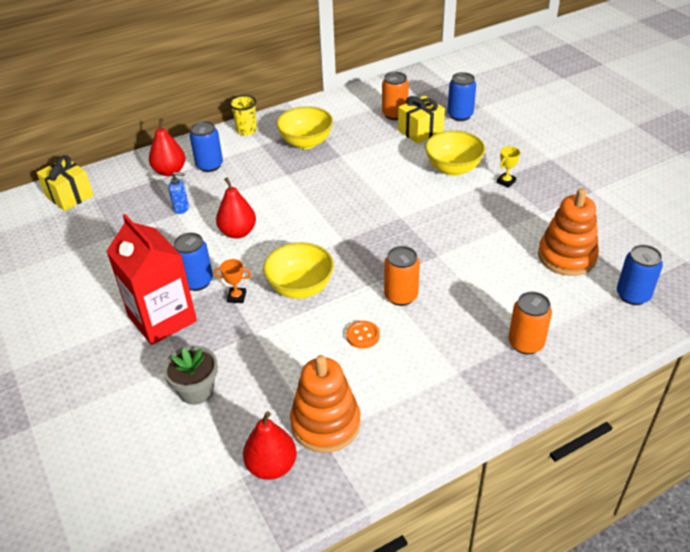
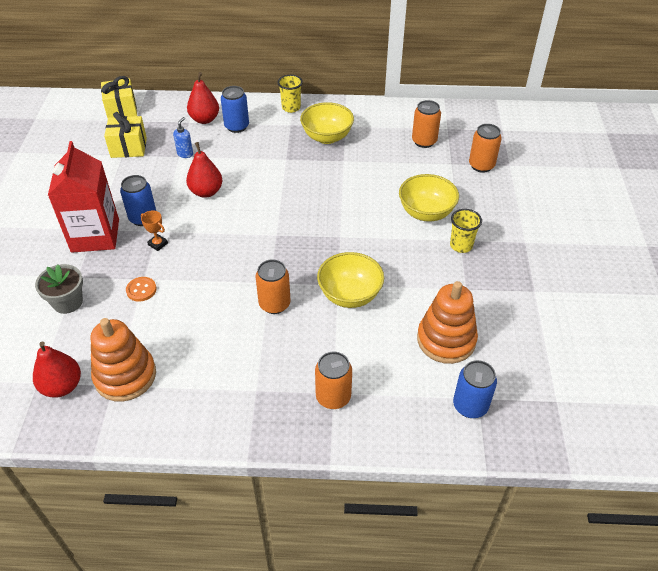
camera: 30 degrees right, 5 degrees up
(181, 208) = (185, 154): blue soap dispenser -> blue soap dispenser turned 105 degrees counterclockwise
(300, 288) = (208, 259): yellow bowl -> yellow bowl (350, 295)
(362, 335) = (215, 321): orange button -> orange button (141, 290)
(420, 131) = (431, 166): yellow gift -> yellow gift (129, 147)
(460, 115) = (481, 165): blue can -> orange can
(506, 182) = (461, 246): yellow trophy -> yellow cup

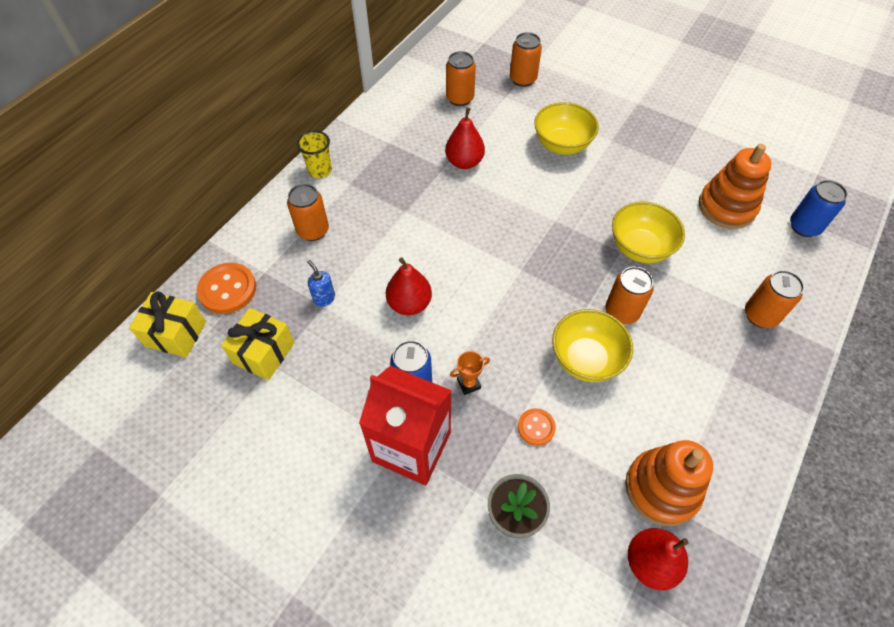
camera: 60 degrees left, 10 degrees up
(166, 114) = (227, 289): none -> orange button
(204, 119) = (273, 255): red pear -> red pear (464, 162)
(237, 126) = (313, 230): blue can -> orange can
(327, 137) = (396, 164): yellow bowl -> yellow bowl (585, 359)
(461, 246) = (619, 143): yellow cup -> none

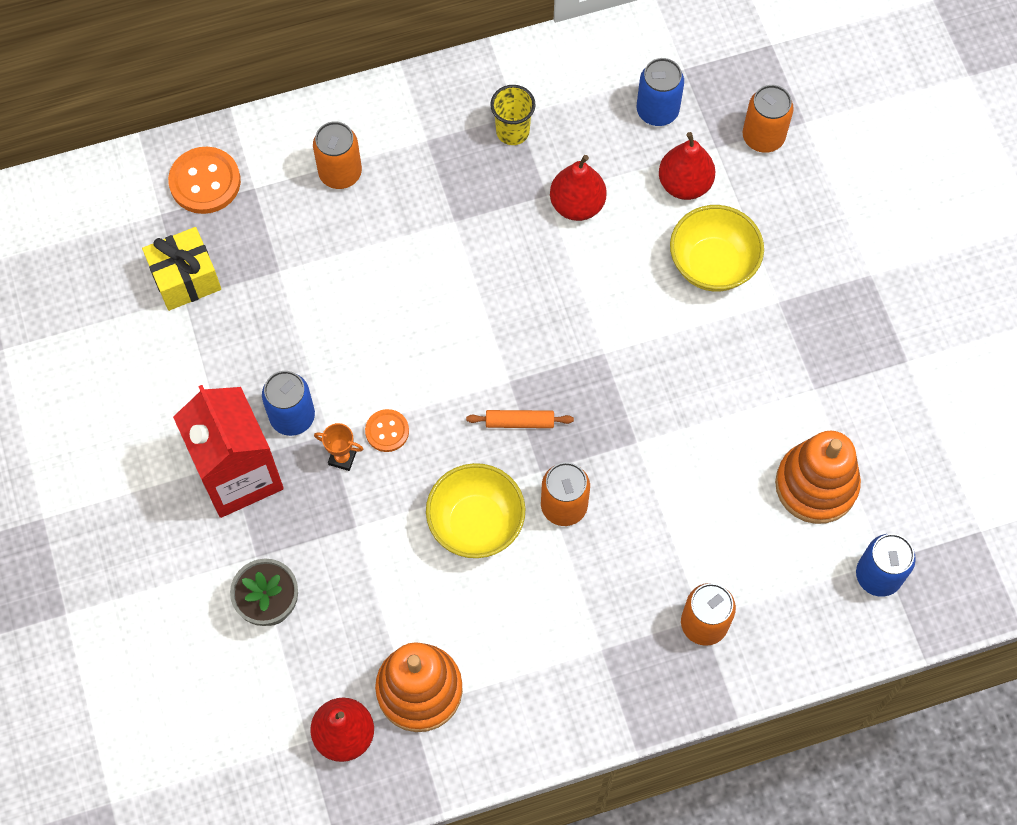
camera: 40 degrees right, 10 degrees up
(176, 334) = (123, 197): yellow gift -> none
(320, 170) = (410, 99): yellow cup -> yellow cup (512, 131)
(324, 298) = (287, 262): blue soap dispenser -> none
(409, 304) = (362, 332): red pear -> red pear (684, 184)
(460, 98) = (657, 111): orange can -> blue can
(536, 427) = (363, 547): orange button -> orange button (387, 431)
(550, 286) = (519, 422): none -> orange rolling pin
(640, 248) = (661, 455): yellow bowl -> none

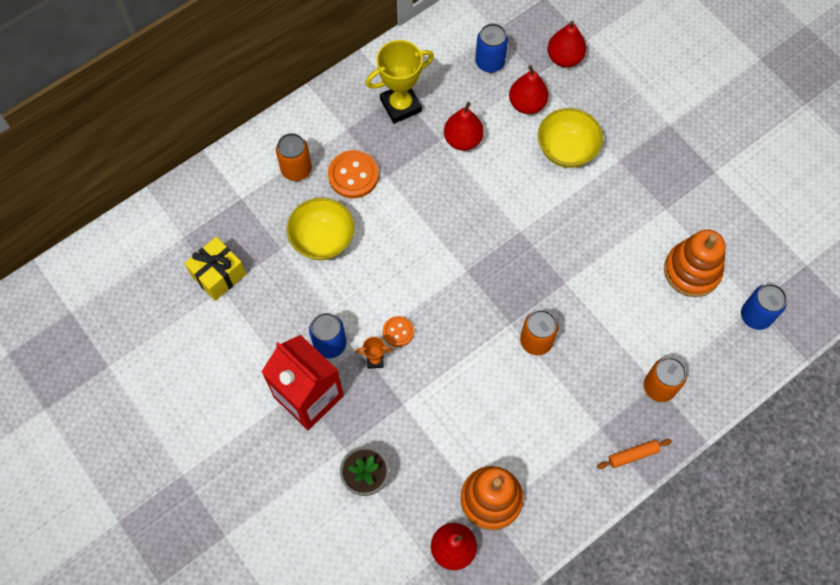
camera: 20 degrees left, 0 degrees up
(205, 182) = (206, 205): orange button -> orange button (353, 175)
(476, 523) = (483, 373): yellow bowl -> yellow bowl (323, 240)
(512, 131) = (401, 105): yellow cup -> yellow trophy
(519, 422) = (484, 295): orange rolling pin -> orange rolling pin (633, 455)
(763, 137) = (564, 58): orange can -> red pear

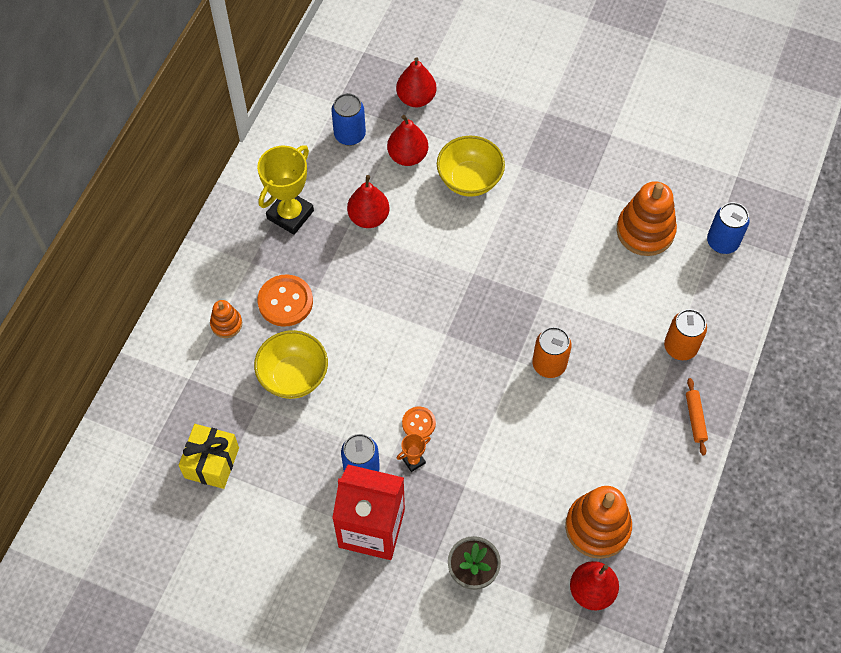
camera: 30 degrees left, 5 degrees down
(296, 169) = (226, 324): orange can -> orange stacking toy
(633, 455) = (695, 418): orange rolling pin -> orange rolling pin turned 45 degrees counterclockwise

